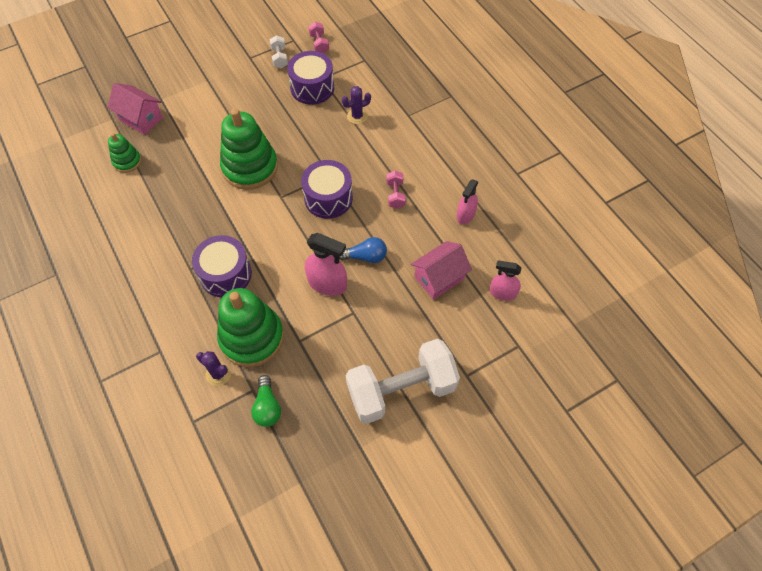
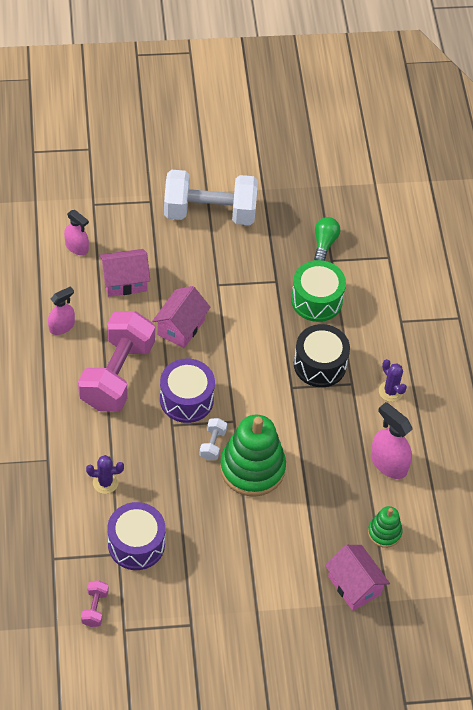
camera: 160 degrees left, 5 degrees down
(218, 374) = (356, 283): purple cactus -> purple cactus (390, 391)
(225, 274) = (320, 364): purple drum -> black drum
(252, 337) = (316, 300): green stacking toy -> green drum
(279, 58) = (154, 607): white dumbbell -> white dumbbell (212, 444)
(327, 283) = (228, 318): pink spray bottle -> pink spray bottle (388, 463)
(365, 256) = (180, 327): blue light bulb -> pink house
(395, 195) = (117, 374): pink dumbbell -> pink dumbbell, size x2.48

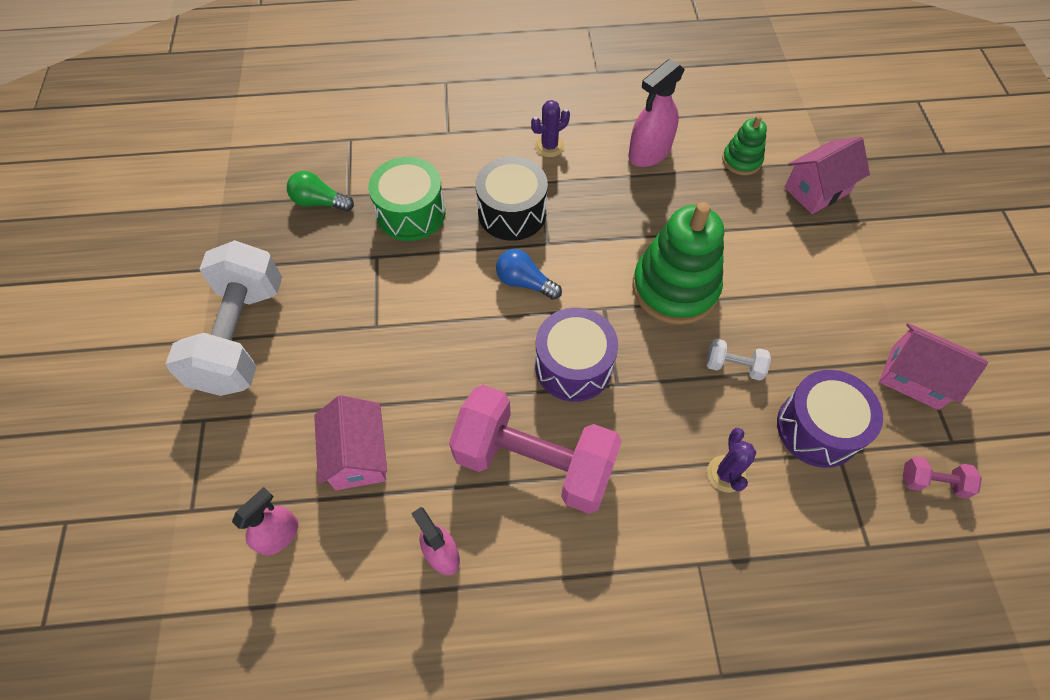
camera: 85 degrees left, 5 degrees up
(180, 327) = (449, 374): pink house -> pink house (914, 377)
(212, 444) = (644, 333): white dumbbell -> white dumbbell (733, 366)
(255, 372) = (524, 282): none -> blue light bulb

